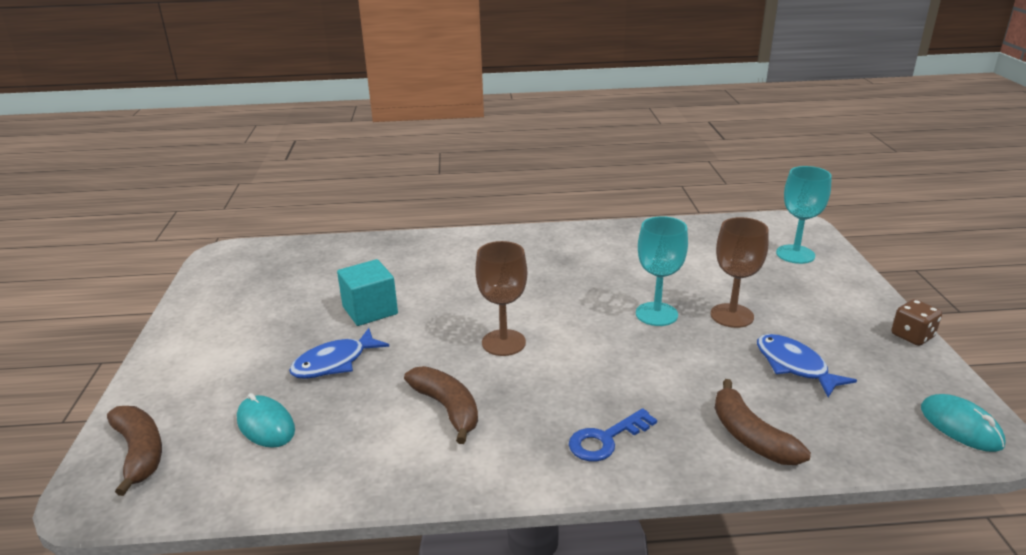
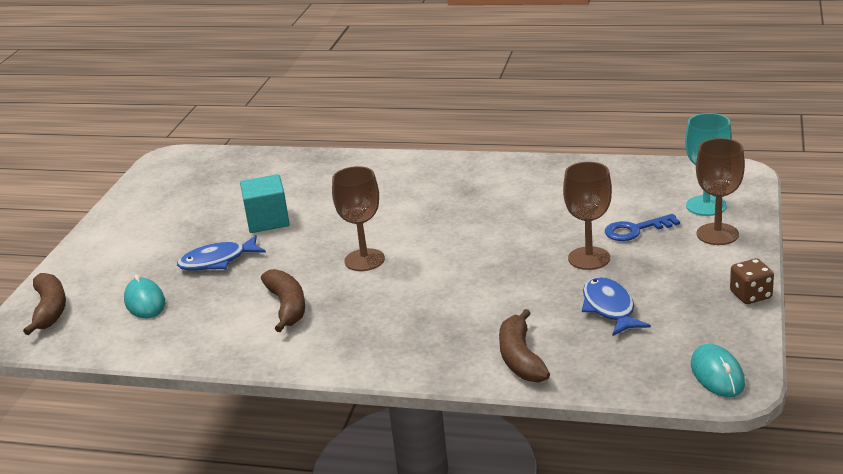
camera: 20 degrees right, 0 degrees up
(606, 439) = (399, 345): blue key -> blue key (635, 230)
(656, 314) = (518, 250): turquoise goblet -> none
(828, 279) = (717, 234): none -> brown goblet

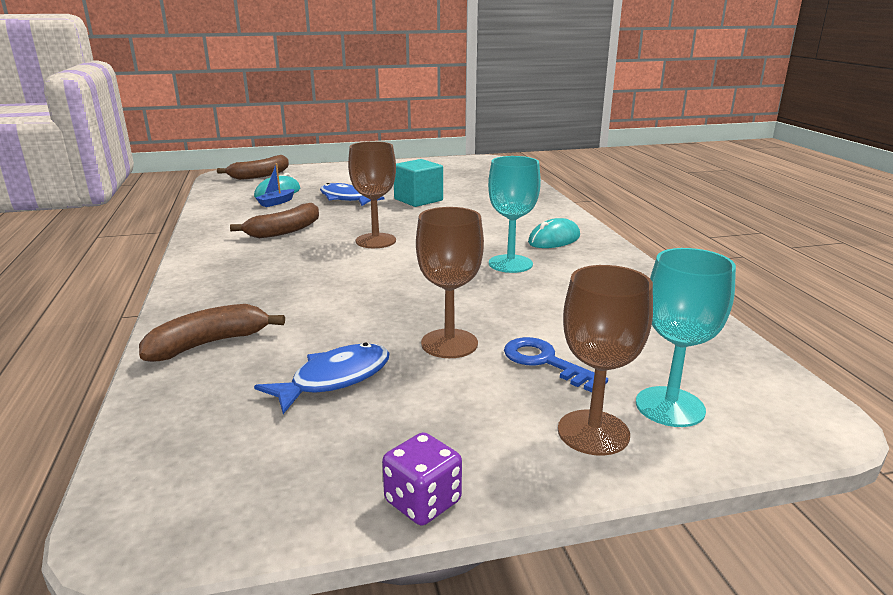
camera: 60 degrees right, 5 degrees down
(183, 305) = (276, 202): none -> blue boat
(473, 208) = (510, 264): none -> turquoise goblet
(717, 374) = (170, 505): turquoise mouse -> turquoise mouse (554, 239)
(750, 295) = (423, 502): brown dice -> purple dice

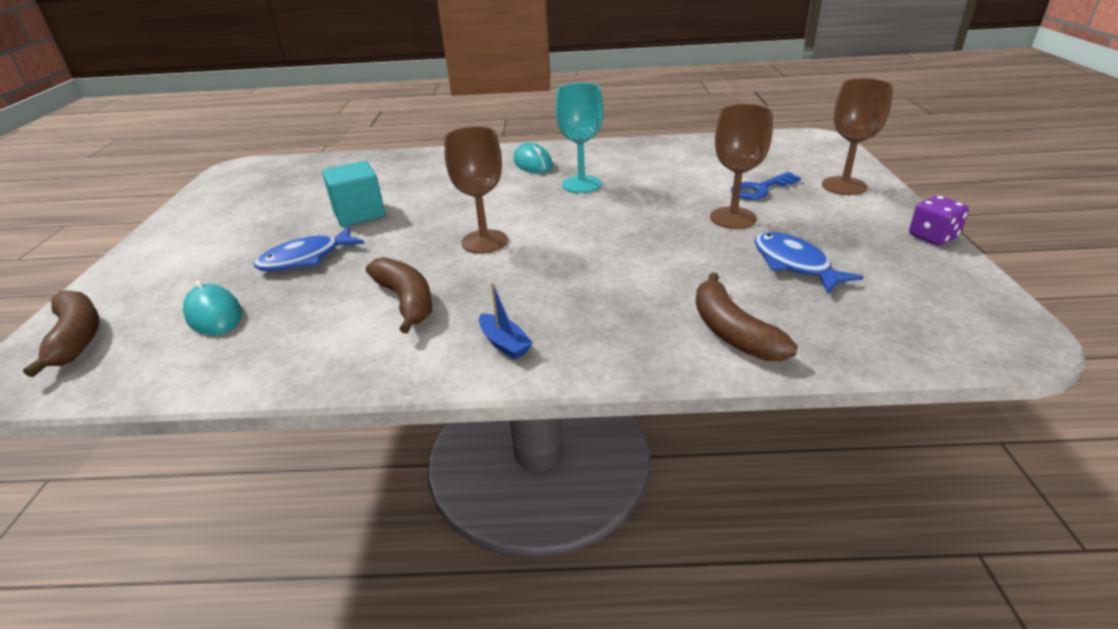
camera: 75 degrees left, 10 degrees up
(276, 202) = (267, 313): blue boat -> blue boat (504, 343)
(670, 406) = (811, 164): turquoise goblet -> none

